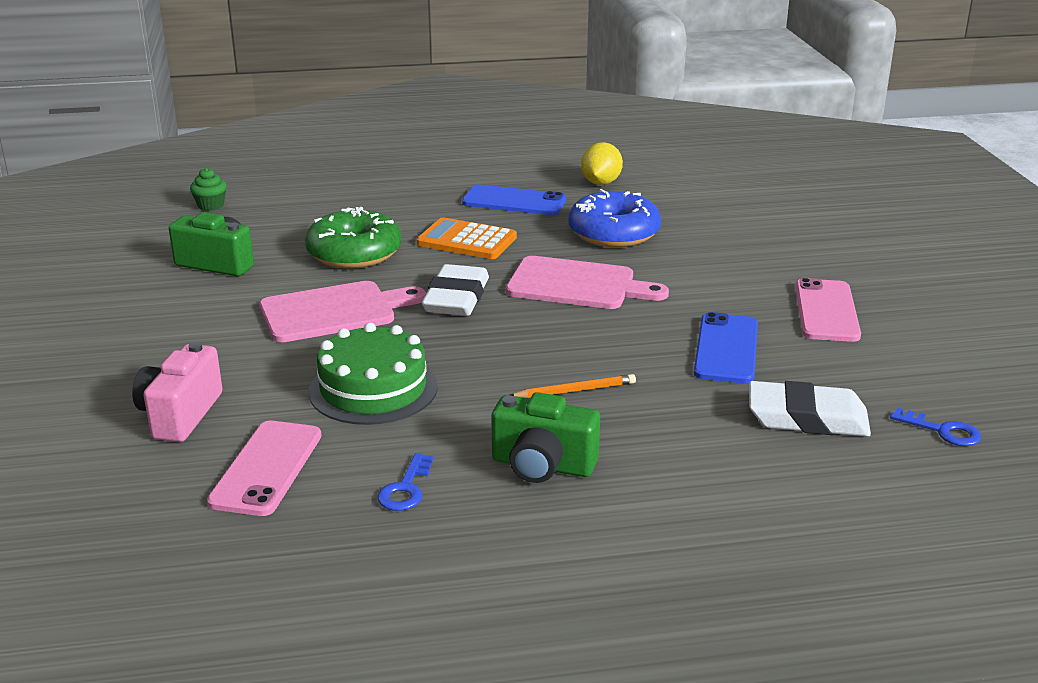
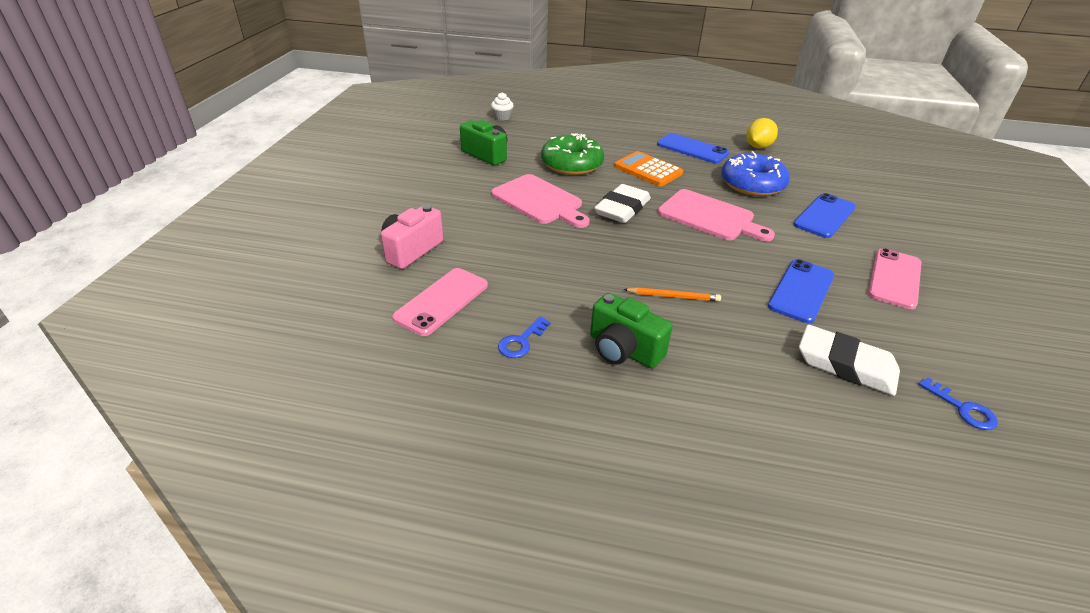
camera: 20 degrees right, 10 degrees up
(211, 205) = (502, 117): green cupcake -> white cupcake
(334, 312) = (539, 201): pink cutting board -> pink cutting board turned 45 degrees clockwise
(373, 389) = (537, 261): green cake -> none
(719, 255) = (824, 216): none -> blue phone

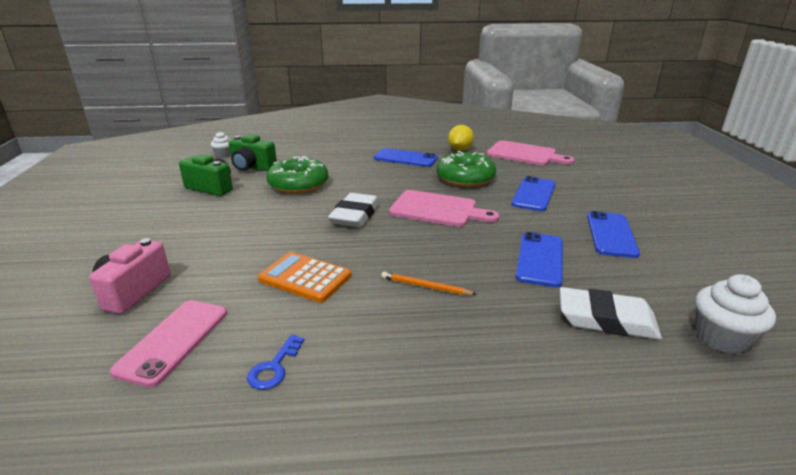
camera: 15 degrees left, 10 degrees down
(539, 201) = (272, 221): pink cutting board -> pink cutting board (524, 154)
(623, 350) = (390, 351): green camera -> green camera (252, 167)
(648, 170) = (371, 179): orange calculator -> orange calculator (305, 278)
(673, 296) = (425, 286): orange pencil -> orange pencil turned 150 degrees counterclockwise
(752, 184) = (465, 178): blue donut -> green donut
(894, 278) = (611, 234): pink phone -> blue phone
(962, 408) = (721, 338): blue key -> white cupcake

